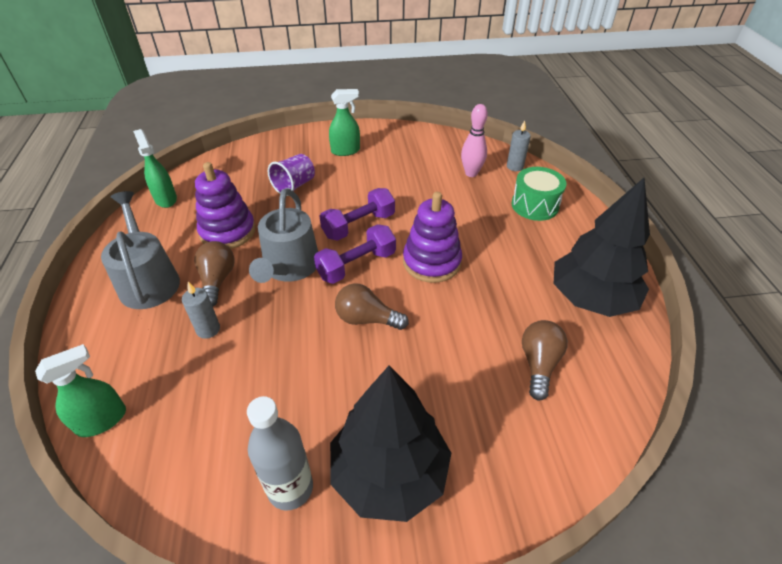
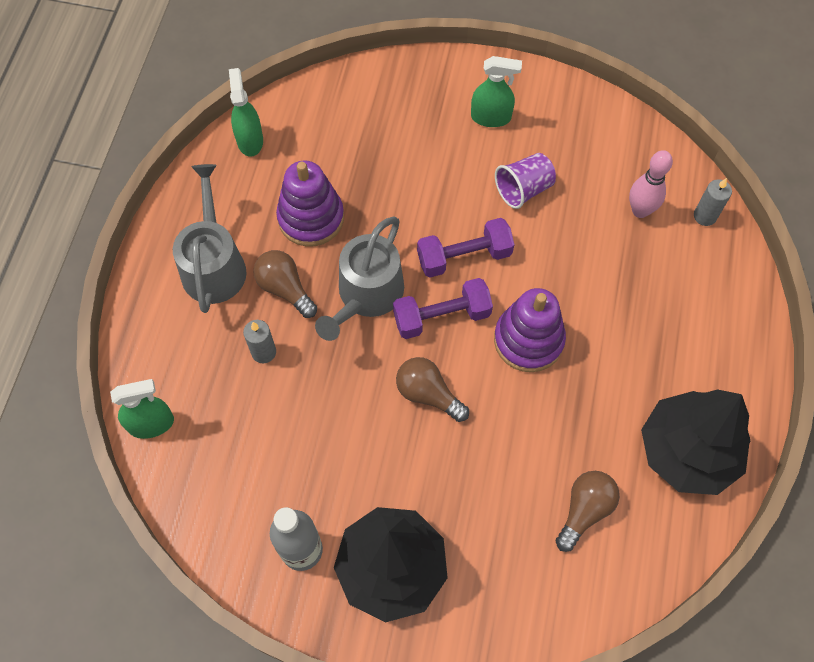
camera: 20 degrees right, 20 degrees up
(217, 280) = (285, 288): brown light bulb -> brown light bulb turned 60 degrees counterclockwise
(294, 186) = (407, 164): purple cup -> purple cup (523, 189)
(535, 205) = (696, 292): green drum -> none

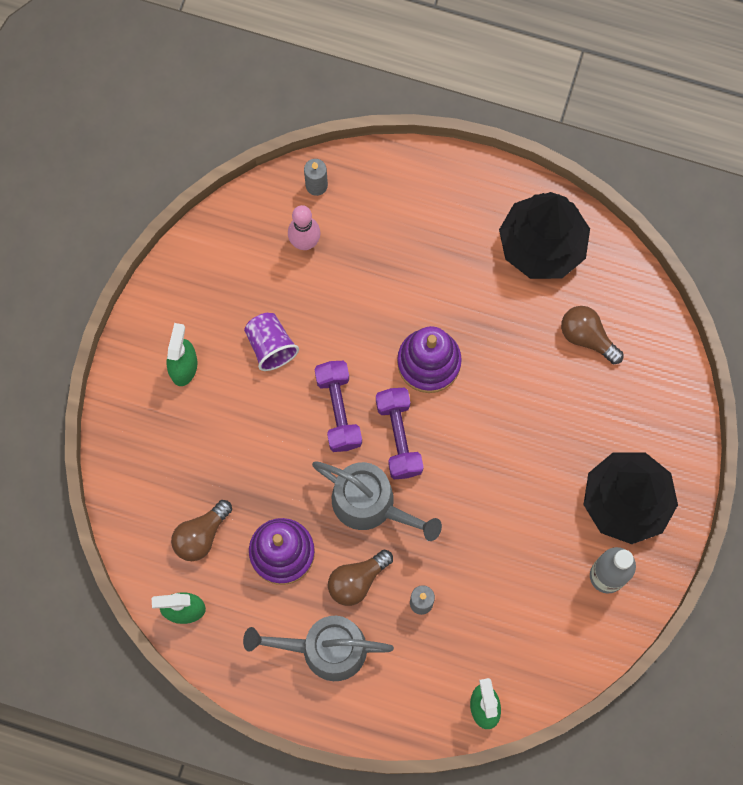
camera: 85 degrees left, 10 degrees up
(428, 394) = (474, 456): brown light bulb -> brown light bulb (201, 535)

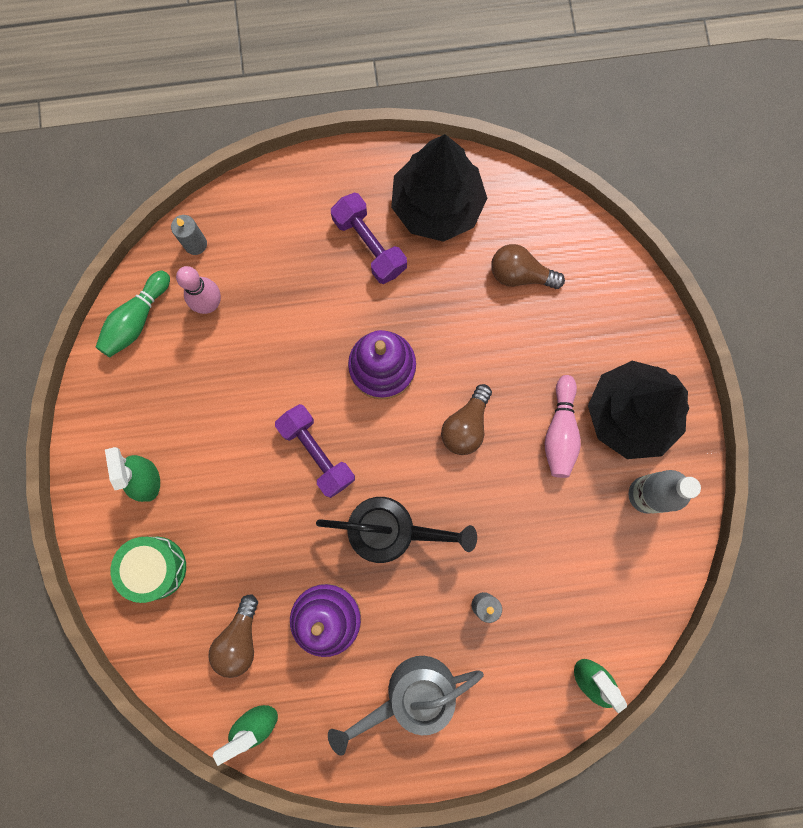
camera: 25 degrees left, 5 degrees up
(158, 443) = (155, 567): none -> green drum
(236, 228) = (136, 319): none -> green bowling pin
(270, 346) = (222, 420): purple cup -> none
(357, 580) = (412, 612): brown light bulb -> brown light bulb (466, 425)
(370, 504) = (390, 530): grey watering can -> black watering can
(399, 437) = (387, 452): purple dumbbell -> purple dumbbell (369, 245)
(557, 488) = (560, 432): none -> pink bowling pin

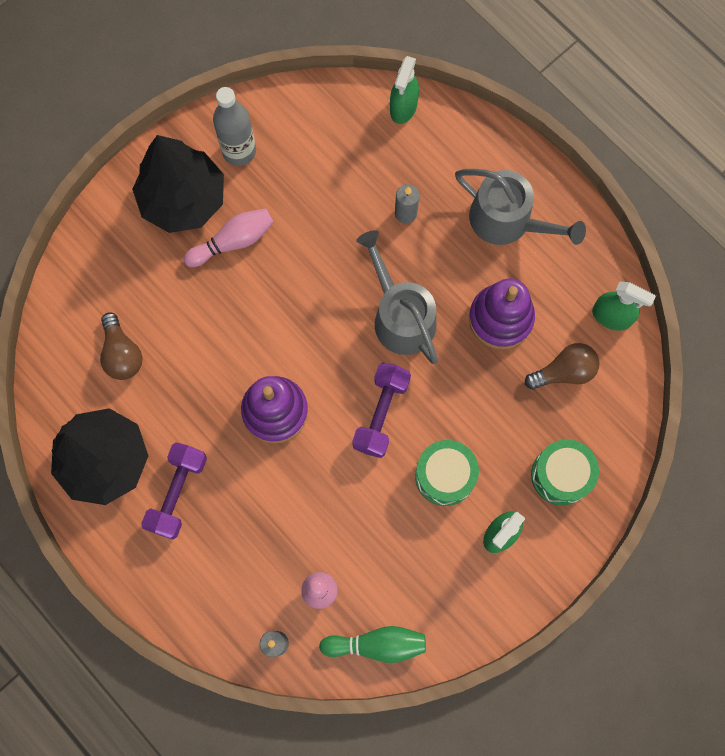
camera: 125 degrees left, 5 degrees down
(226, 468) = (445, 476): none -> green drum
(390, 530) = (400, 317): black watering can -> grey watering can
(466, 425) = (278, 314): brown light bulb -> none

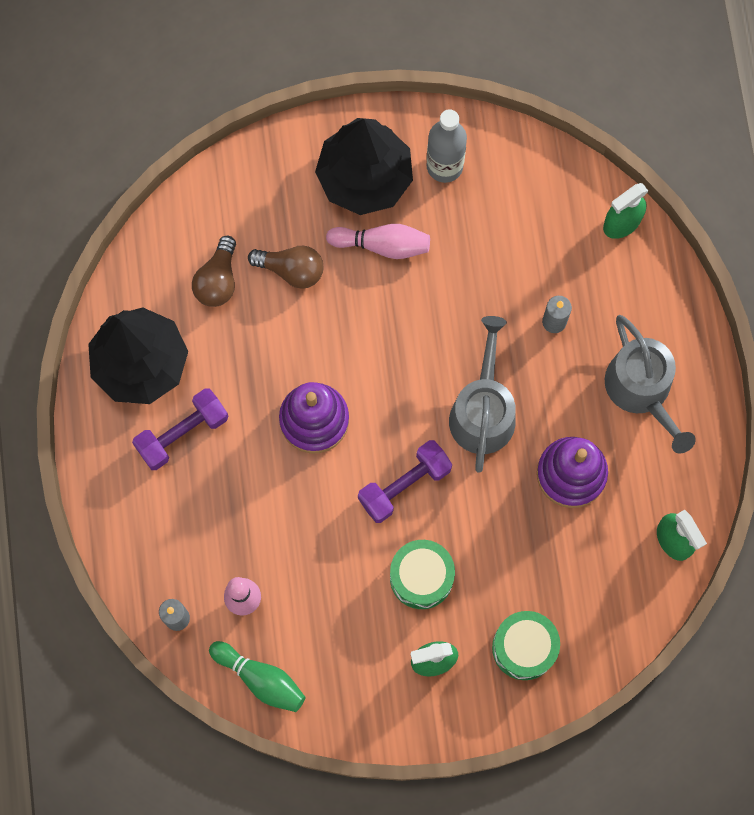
camera: 35 degrees right, 0 degrees up
(564, 372) = (593, 560): brown light bulb -> brown light bulb (291, 270)

